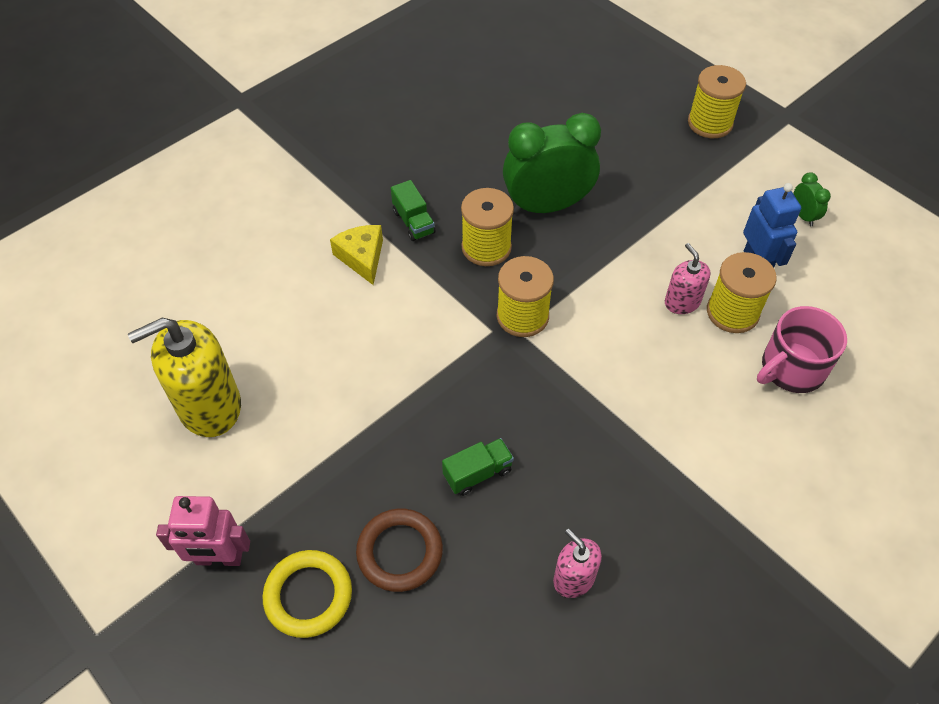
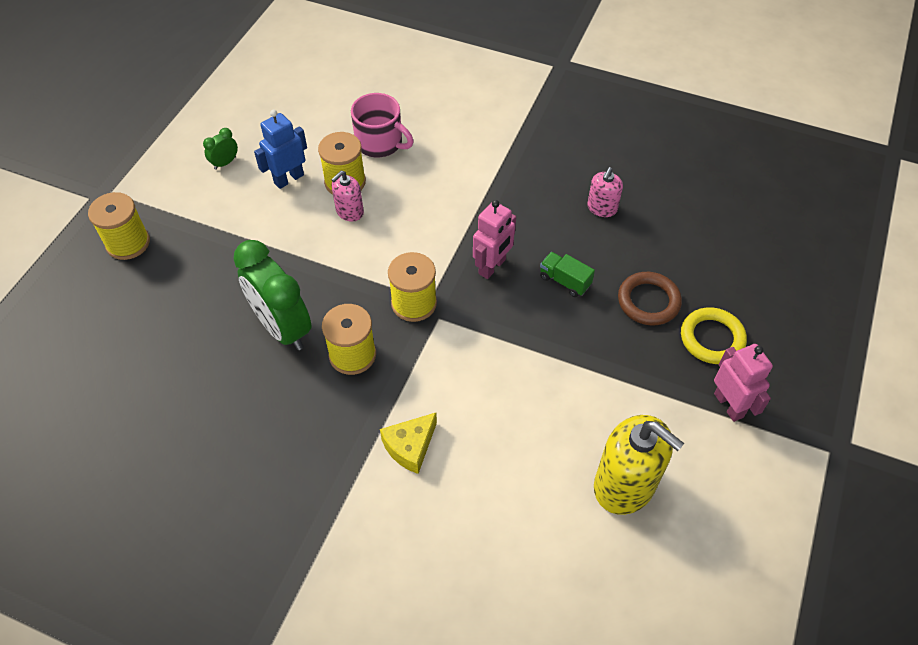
camera: 115 degrees left, 0 degrees up
(413, 222) = (348, 424): green truck -> none
(536, 408) = (492, 267): none -> pink robot

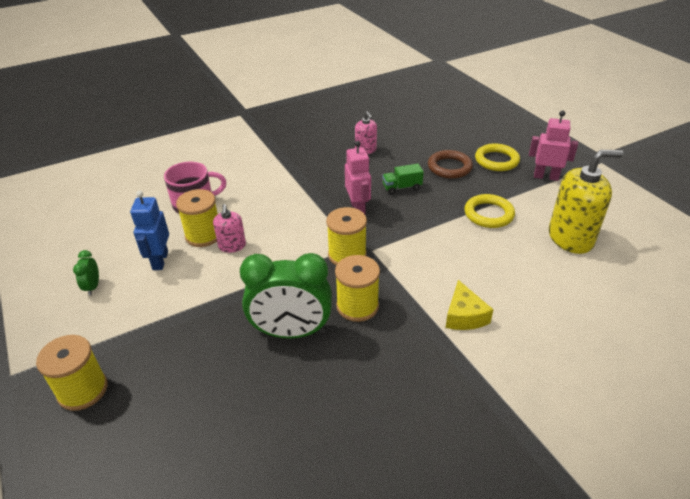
camera: 50 degrees left, 15 degrees down
(594, 385) = (488, 214): none -> yellow ring

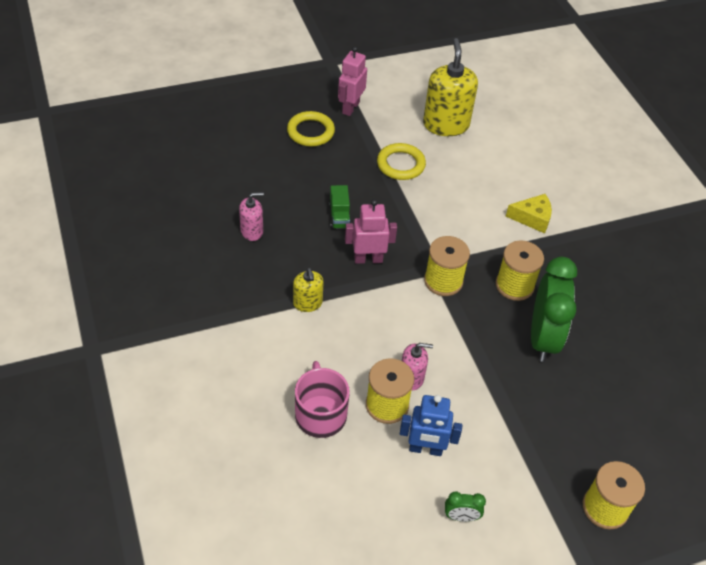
camera: 85 degrees left, 10 degrees up
(300, 184) = (308, 303): none -> yellow soap dispenser
(449, 167) = (312, 170): brown ring -> none

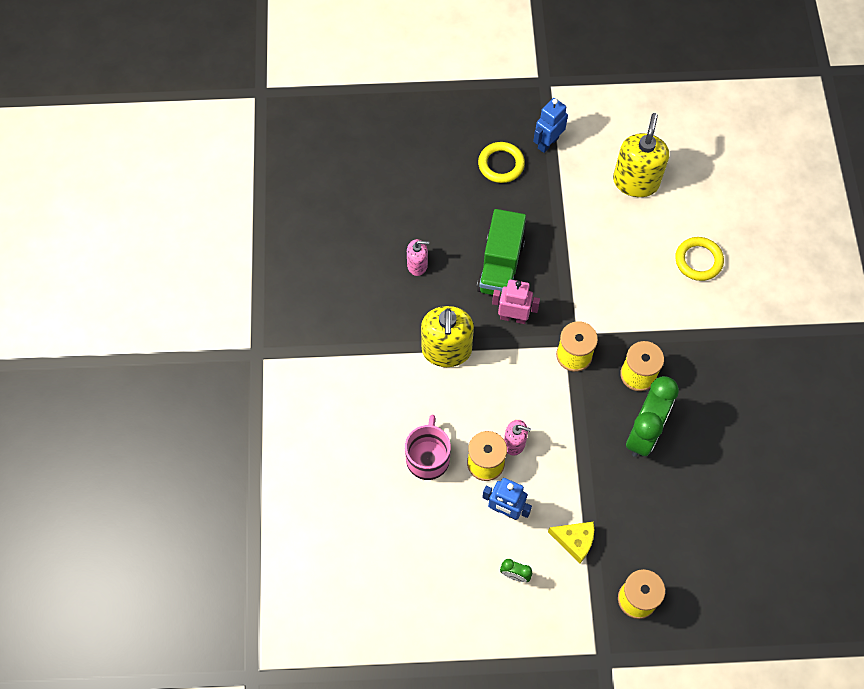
camera: 20 degrees right, 15 degrees up
(308, 303) = (446, 350): yellow soap dispenser -> yellow soap dispenser, size x1.90
(339, 216) = (500, 266): green truck -> green truck, size x1.99
(350, 108) = (548, 143): pink robot -> blue robot
(400, 164) = (576, 220): yellow ring -> yellow ring (698, 260)
(532, 218) = (682, 307): yellow cheese -> yellow cheese (574, 541)

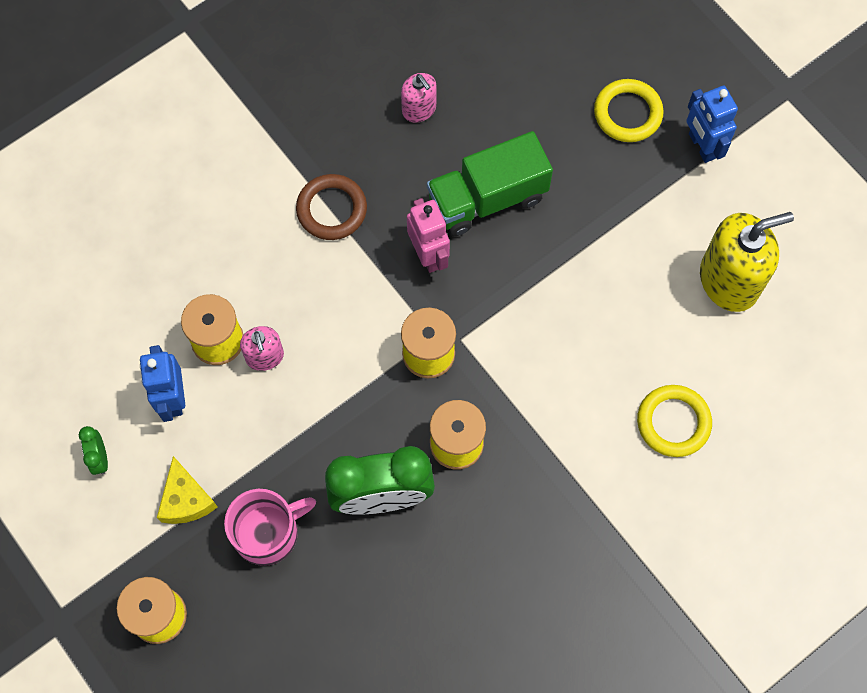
camera: 55 degrees right, 5 degrees up
(428, 458) = (182, 275): pink mug -> pink mug (268, 532)
(446, 350) = (331, 209): yellow soap dispenser -> brown ring
(548, 143) = (701, 146): blue robot -> blue robot turned 120 degrees counterclockwise

